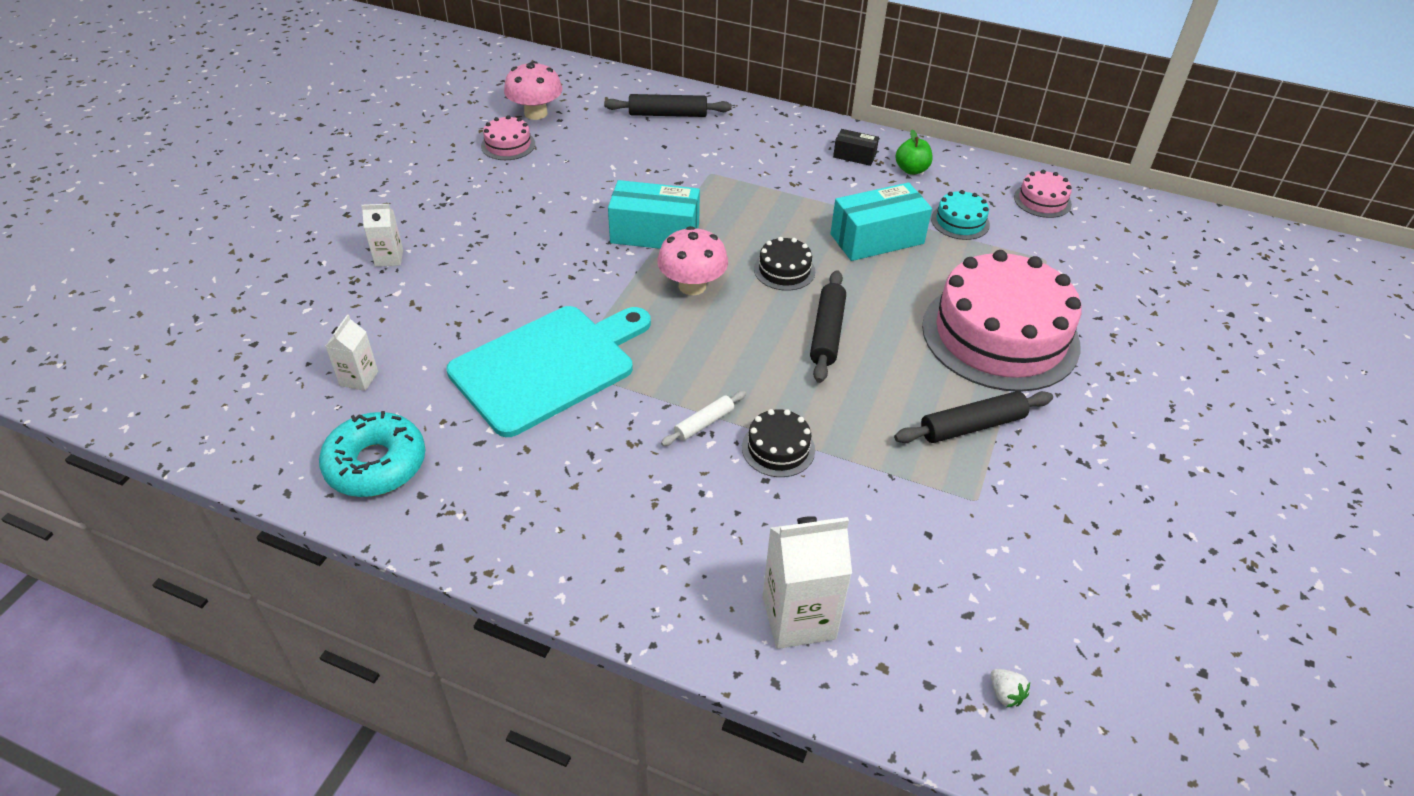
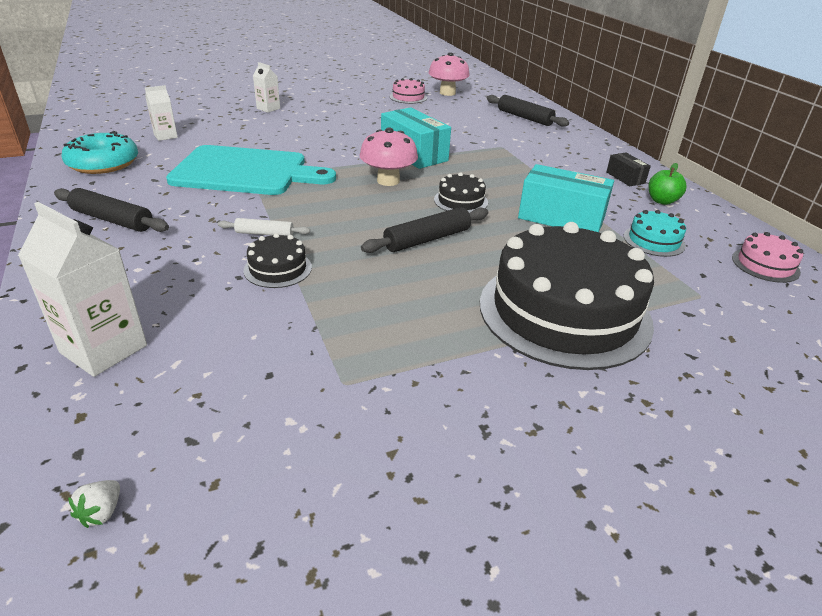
camera: 45 degrees right, 10 degrees down
(972, 426) = (431, 343): black rolling pin -> black rolling pin (112, 220)
(1000, 335) = (564, 312): pink cake -> black cake

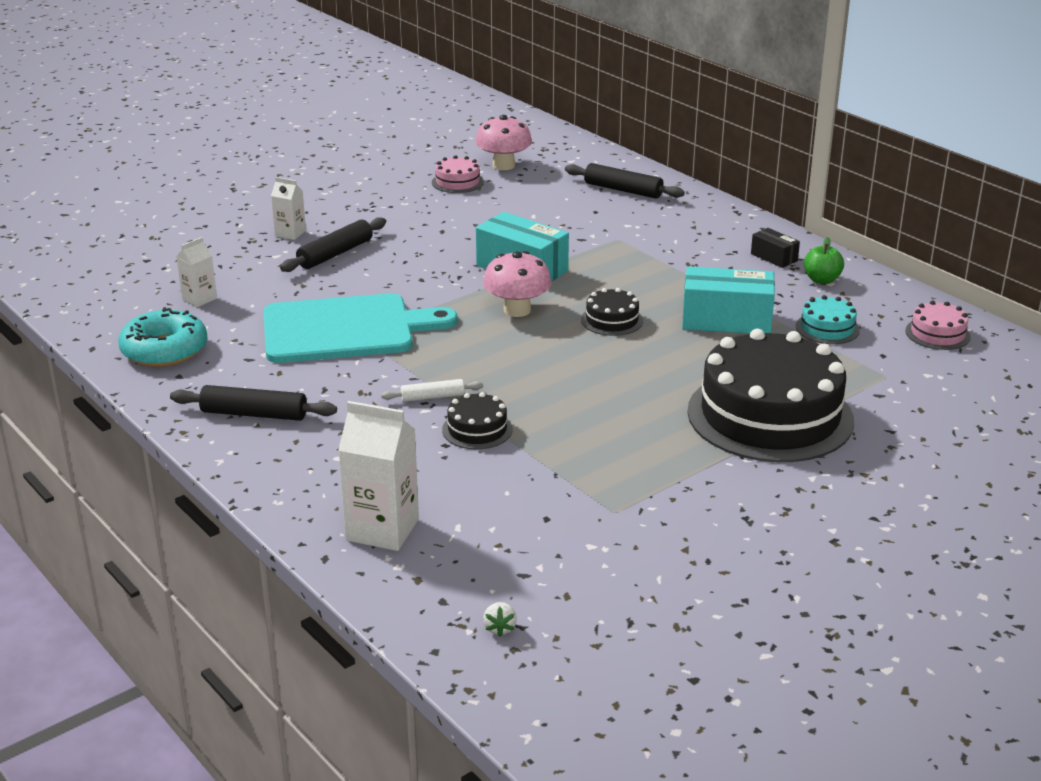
camera: 15 degrees left, 5 degrees down
(427, 239) = (603, 370): black rolling pin -> black rolling pin (335, 254)

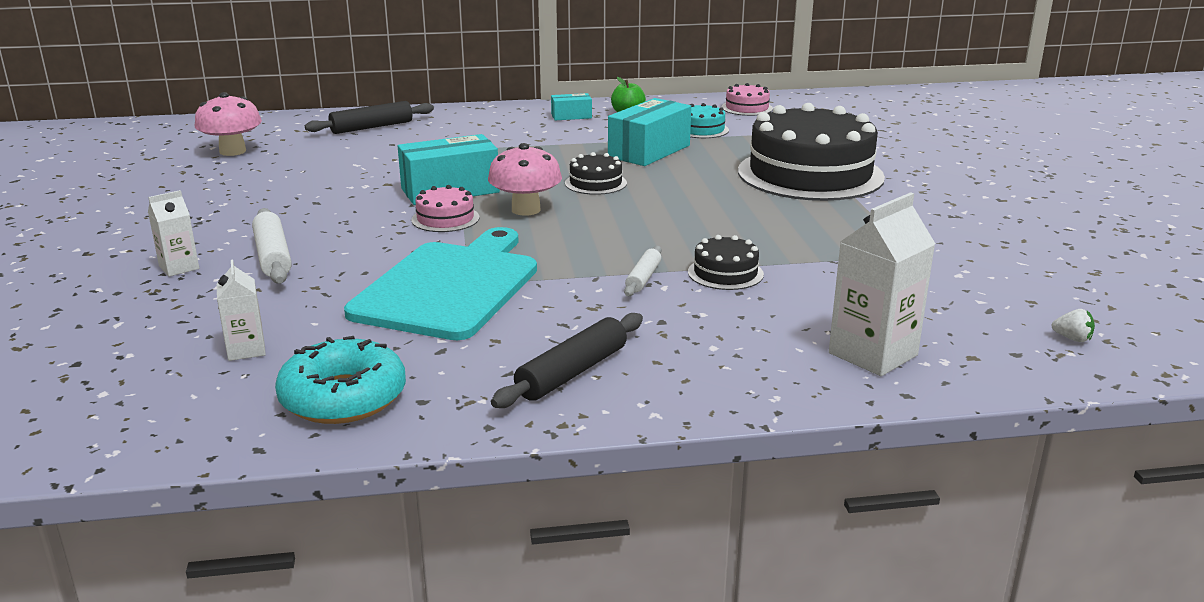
camera: 60 degrees left, 5 degrees down
(335, 254) = (272, 256): black rolling pin -> white rolling pin
(457, 182) = (226, 174): pink cake -> pink cake (445, 219)
(774, 257) = (571, 116): black box -> turquoise box

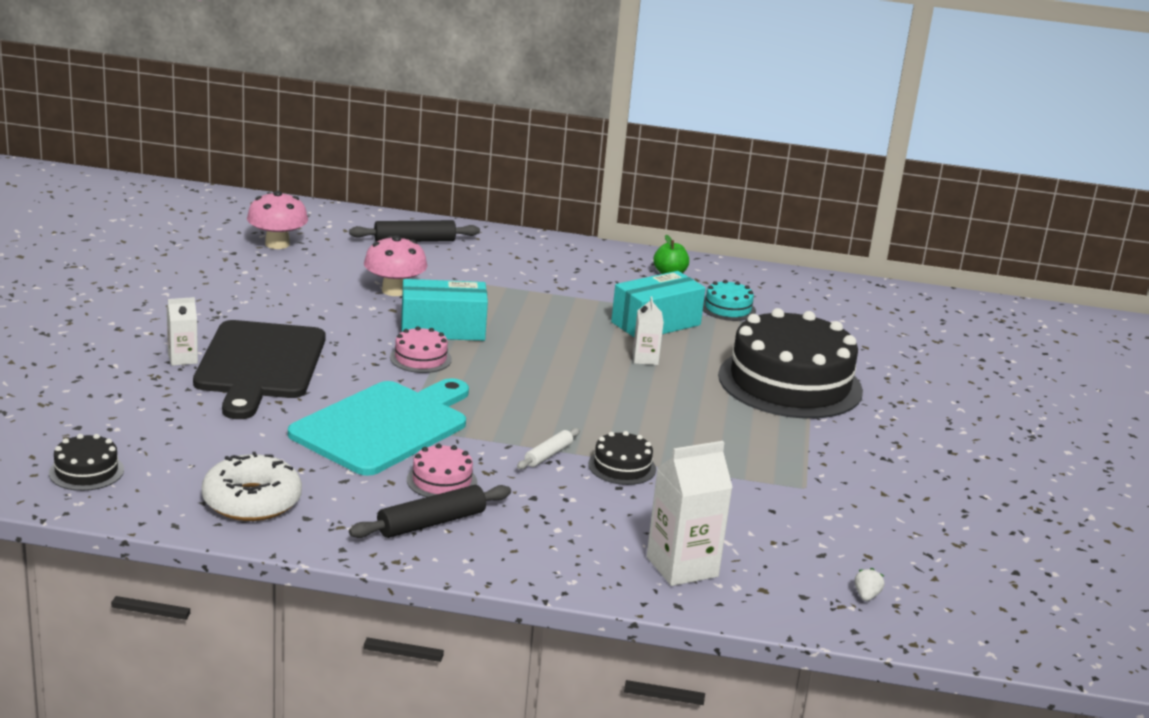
camera: 15 degrees right, 0 degrees up
(246, 350) = (201, 445): white carton -> white carton (645, 359)
(272, 256) = (259, 364): white rolling pin -> black cutting board
(343, 397) = (252, 501): turquoise donut -> white donut
(526, 210) = (496, 364): pink mushroom -> pink mushroom (394, 291)
(571, 116) = (612, 265): turquoise box -> none
(595, 183) = (578, 349): black cake -> black cake (86, 471)
(747, 108) = (797, 291): pink cake -> pink cake (442, 481)
(1072, 339) = (866, 596): white strawberry -> white strawberry turned 120 degrees counterclockwise

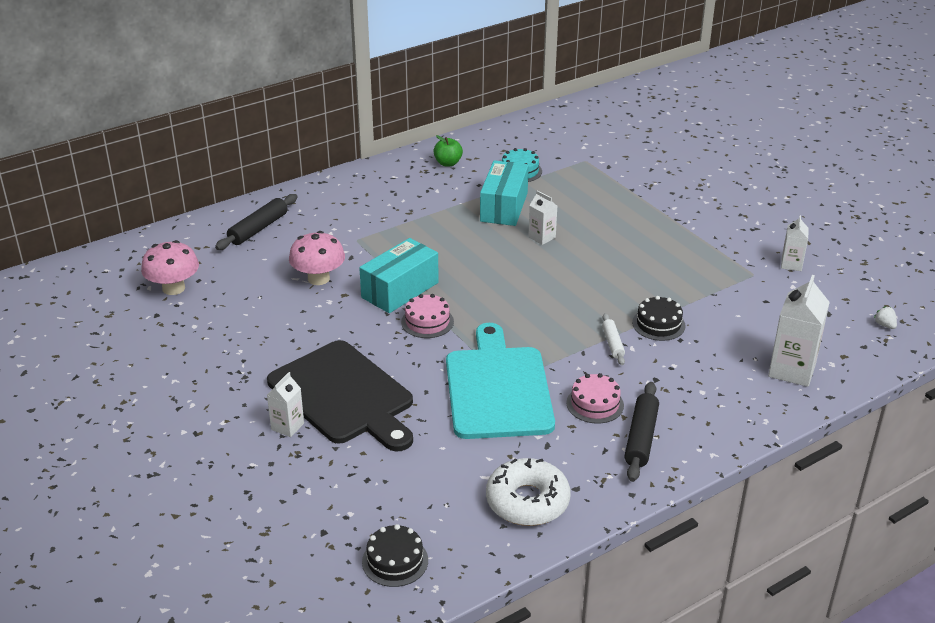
camera: 40 degrees left, 10 degrees up
(790, 383) = (635, 206): black cake -> none
(865, 502) = (791, 264): none -> white carton

